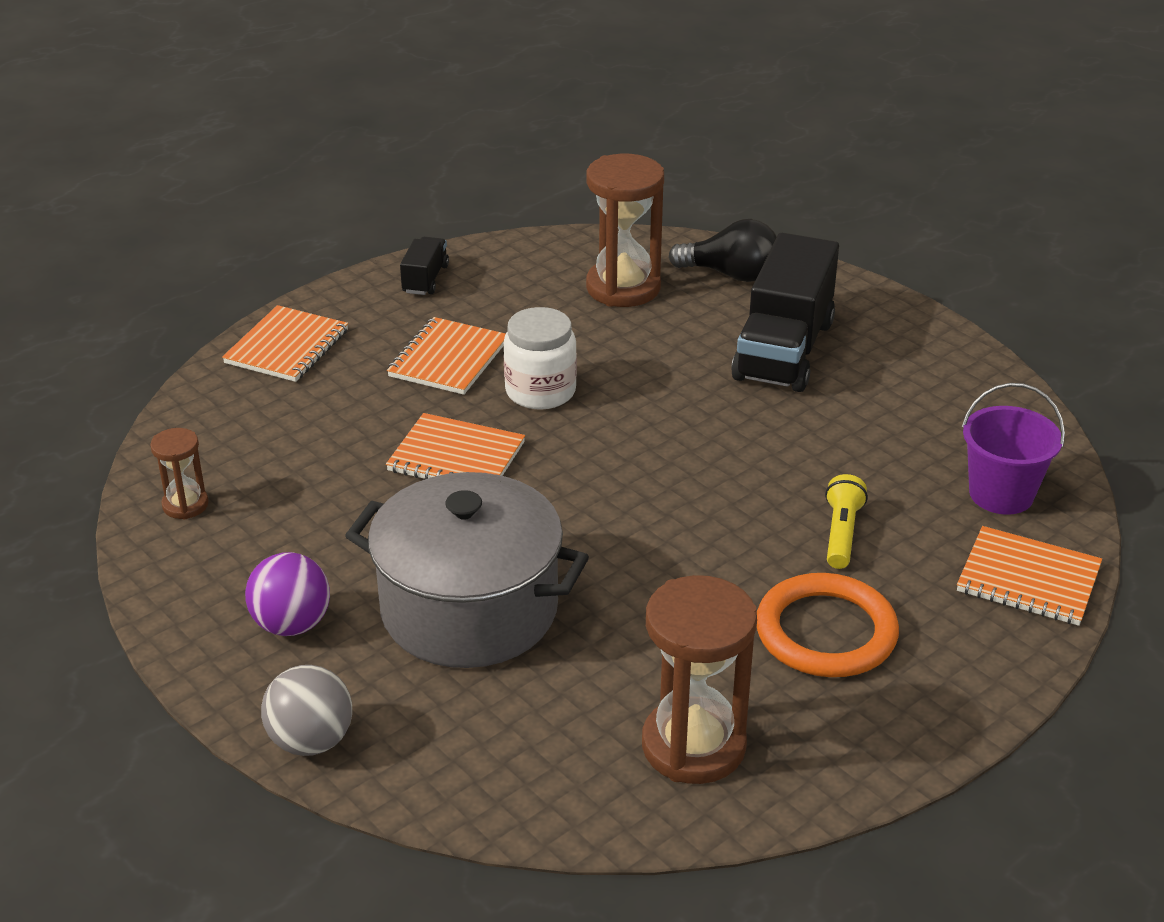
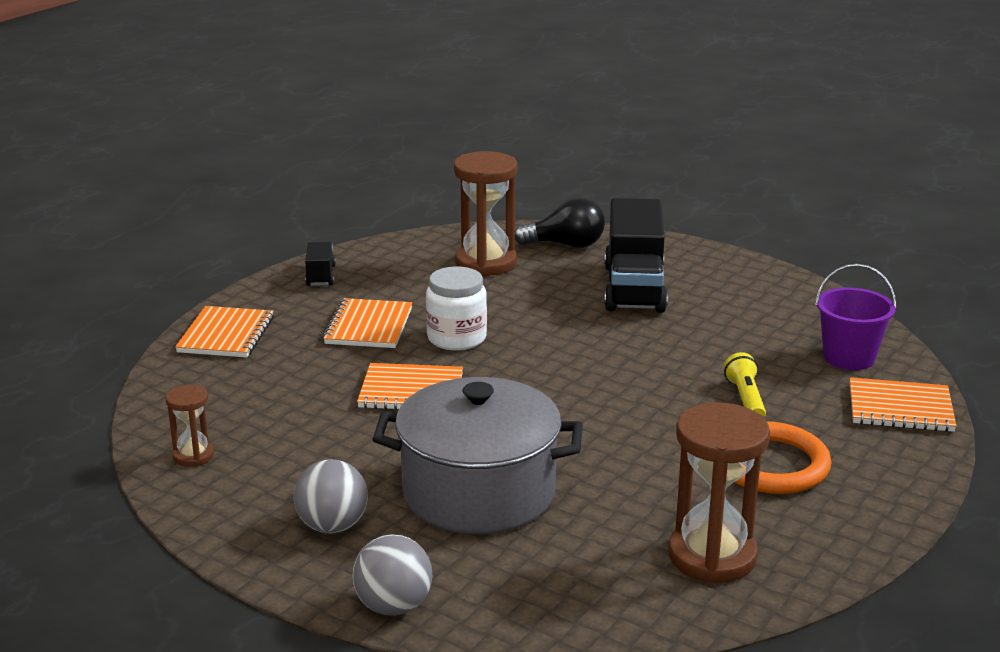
camera: 15 degrees left, 10 degrees down
(292, 624) = (332, 526): purple ball -> grey ball

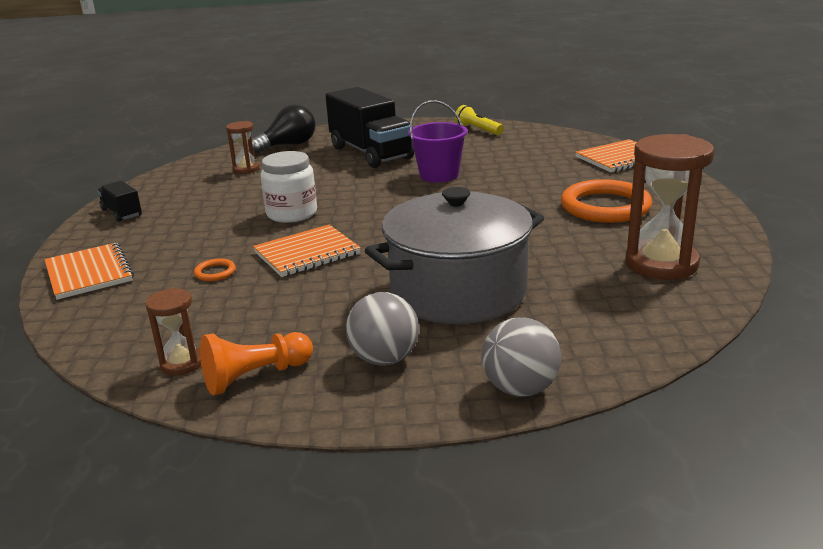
camera: 35 degrees left, 0 degrees up
(226, 493) = (255, 377): none -> orange pawn
(316, 378) = (215, 272): none -> orange ring
(369, 326) = (211, 228): orange notebook -> none
(486, 263) = (246, 169): brown hourglass -> brown hourglass, size x0.51
(745, 399) = (533, 182): yellow flashlight -> yellow flashlight (478, 130)
(849, 357) = (552, 146): purple bucket -> purple bucket (439, 175)

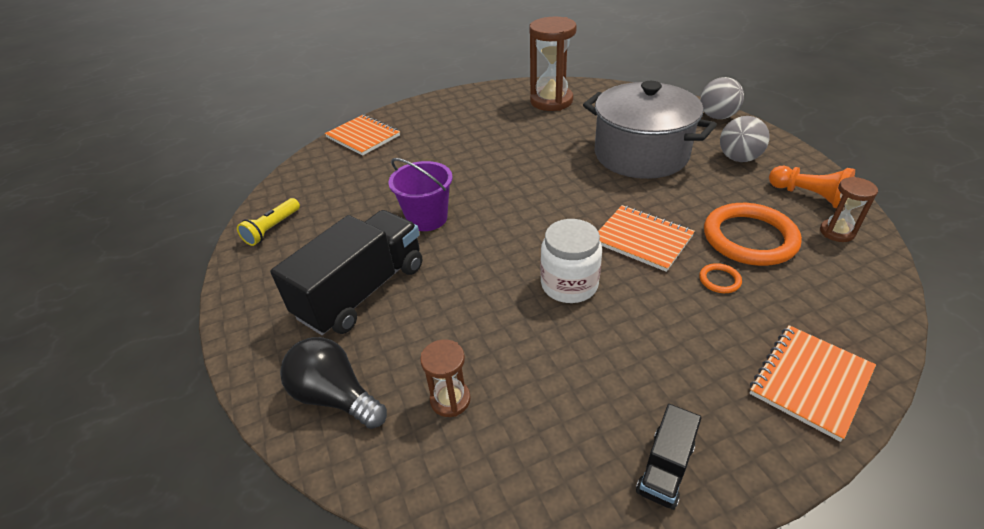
camera: 110 degrees left, 15 degrees up
(605, 207) = (471, 128): orange ring -> orange ring (749, 238)

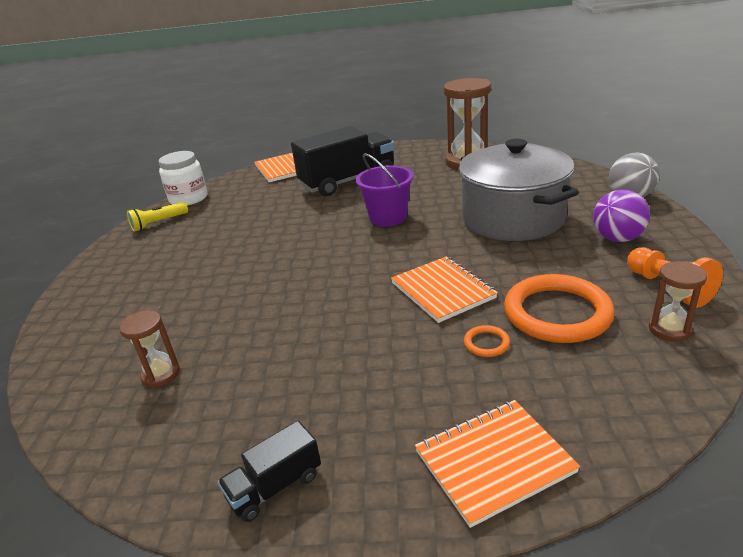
camera: 25 degrees right, 10 degrees down
(335, 396) = (88, 347): black light bulb -> none
(362, 291) = (176, 279): black truck -> black truck (348, 181)
(427, 218) = (273, 237): purple bucket -> purple bucket (388, 217)
(569, 284) = (338, 312): white jar -> white jar (188, 198)
(738, 158) = (617, 238): grey ball -> purple ball

